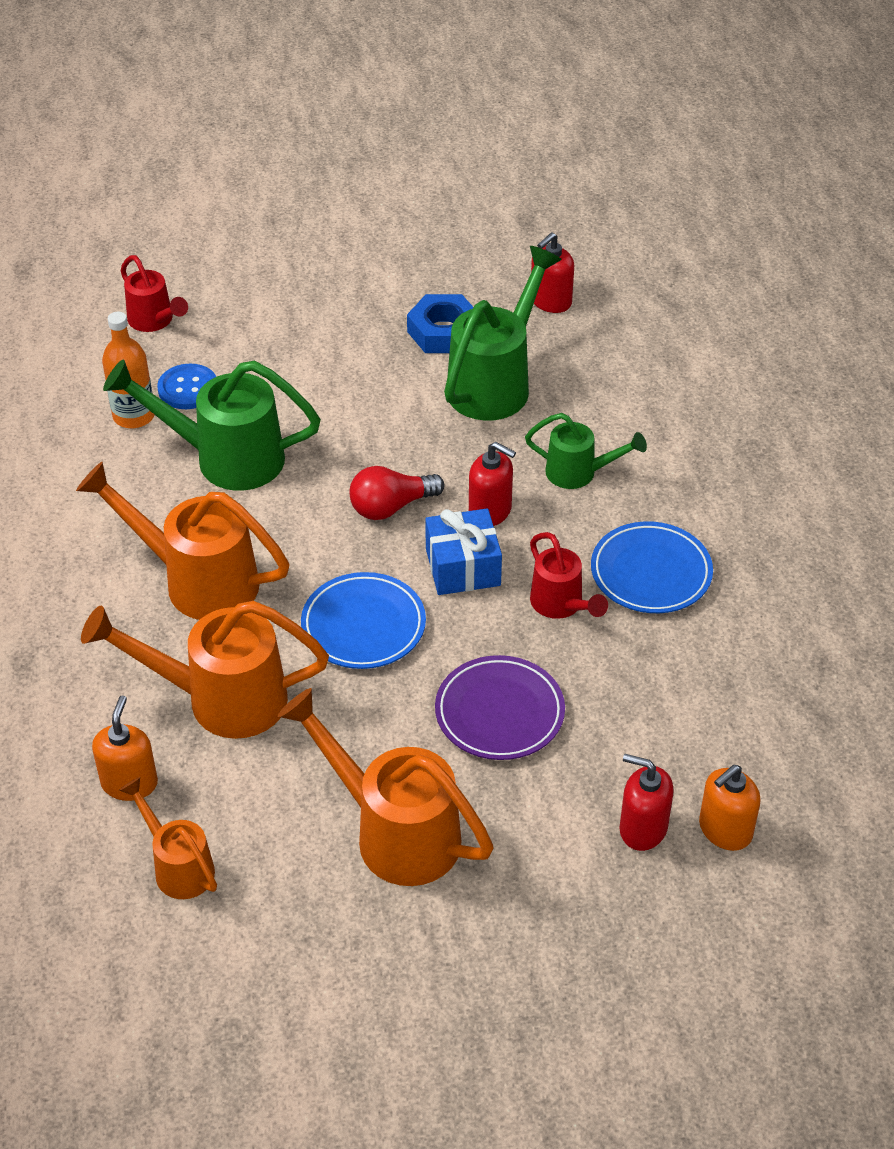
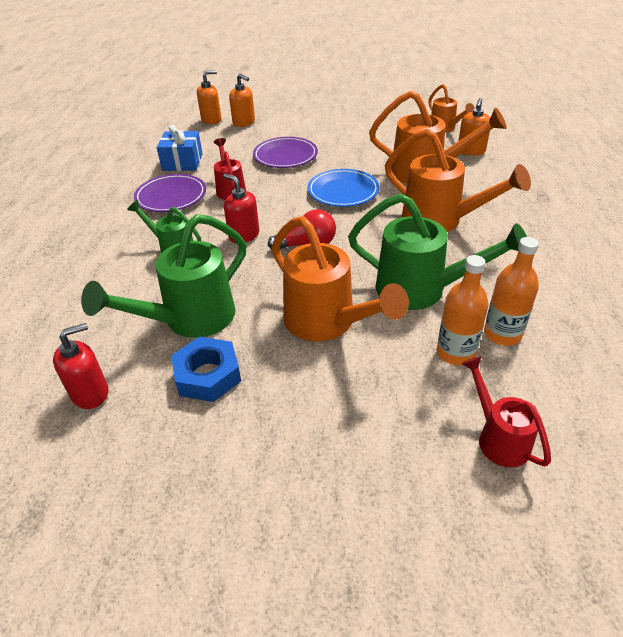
camera: 165 degrees left, 5 degrees down
(188, 388) = (455, 353): blue button -> orange bottle
(394, 832) = (348, 129): orange watering can -> orange watering can (327, 323)
(462, 567) = (275, 210): blue gift -> blue gift (182, 162)
(642, 828) = (244, 122): red soap dispenser -> orange soap dispenser
(651, 573) = (171, 197): blue plate -> purple plate

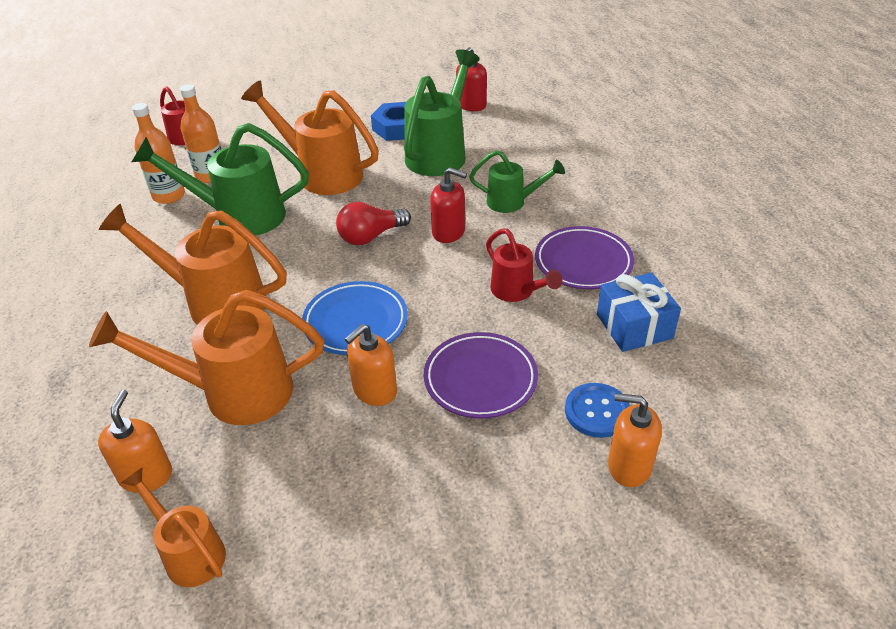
camera: 160 degrees right, 0 degrees up
(211, 120) = (703, 459): orange soap dispenser -> orange soap dispenser (374, 390)
(239, 138) = (597, 411): none -> blue button

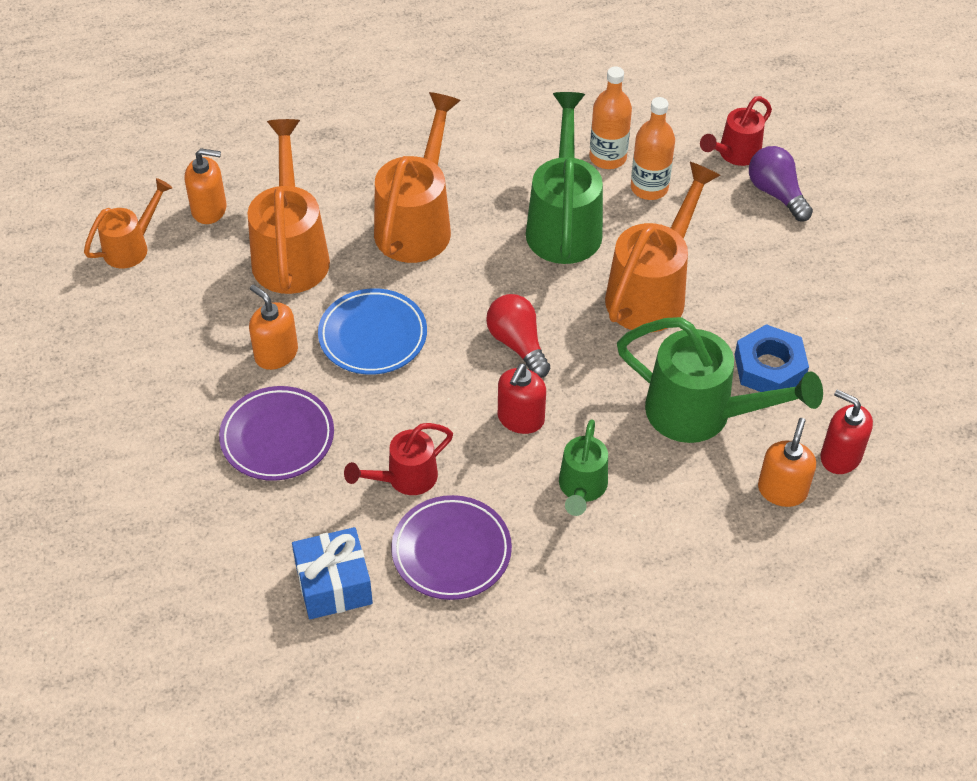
camera: 90 degrees right, 10 degrees up
(234, 123) = (776, 193): none -> purple light bulb
(597, 411) = (218, 530): blue button -> none
(629, 466) = (150, 546): orange soap dispenser -> orange soap dispenser (782, 490)

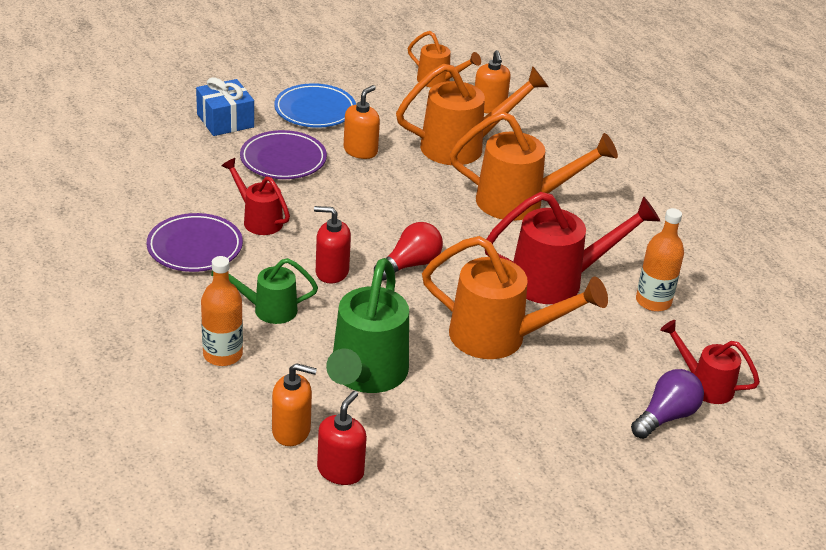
camera: 75 degrees right, 15 degrees down
(334, 584) = (157, 197): blue gift -> blue gift (225, 121)
(373, 336) = (393, 192): blue plate -> blue plate (315, 110)
(564, 224) = (557, 281): green watering can -> red watering can
(649, 188) = (628, 329): orange bottle -> orange bottle (222, 355)
(769, 367) = (435, 418): blue nut -> none

